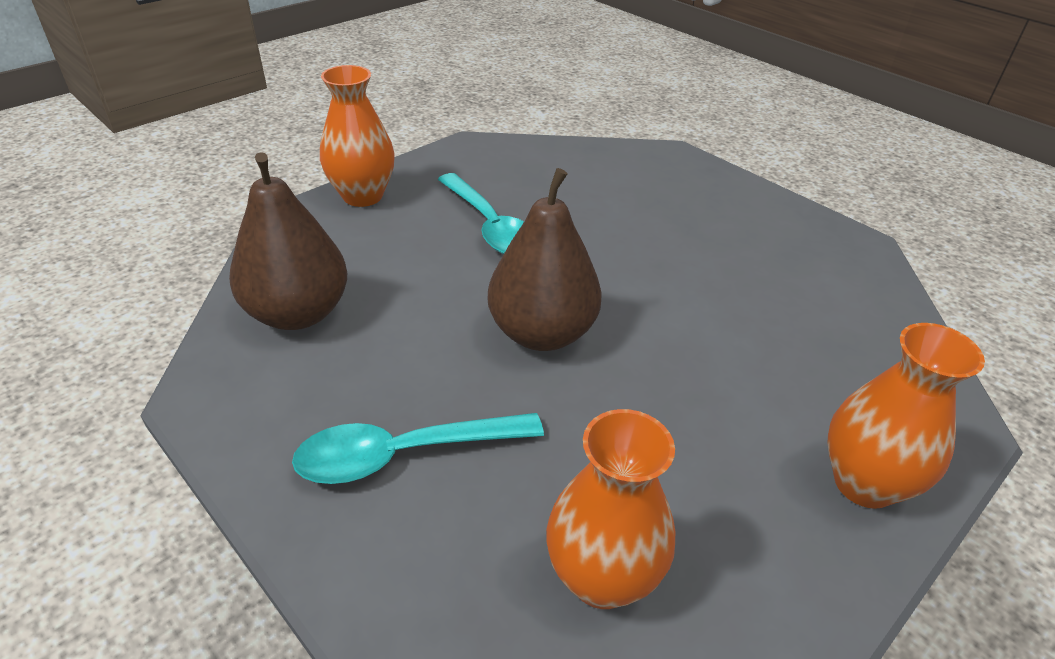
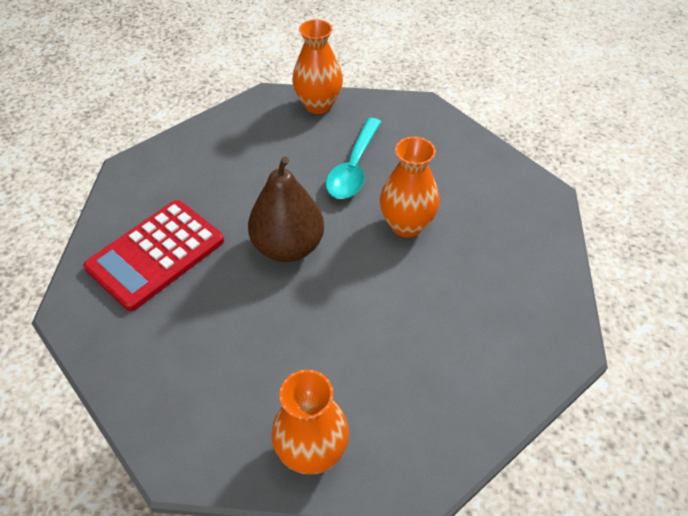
camera: 50 degrees right, 10 degrees up
(298, 313) = (205, 154): brown pear -> none
(403, 454) = (156, 254): turquoise spoon -> red calculator
(602, 577) = (148, 370): orange vase -> orange vase (406, 225)

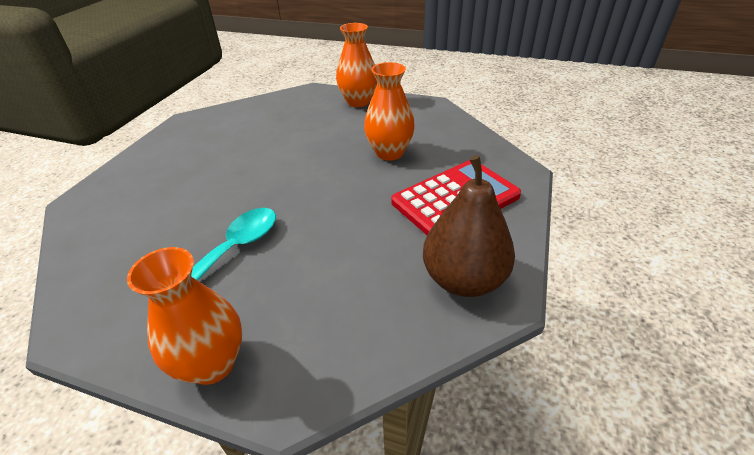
camera: 165 degrees left, 10 degrees down
(288, 247) = (334, 190): brown pear -> brown pear (463, 279)
(406, 225) = (222, 193): orange vase -> orange vase (389, 153)

